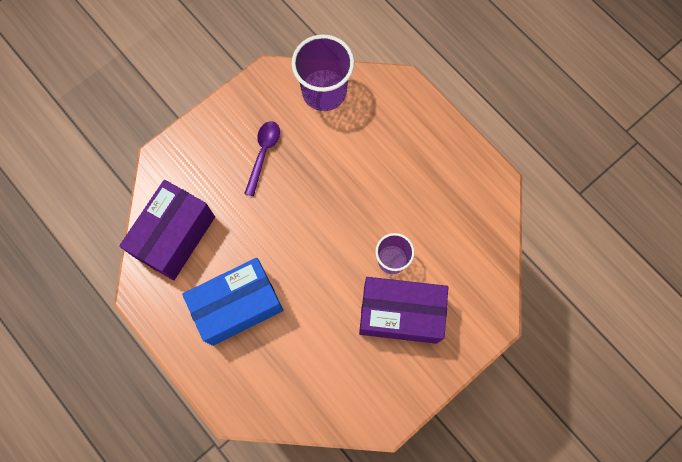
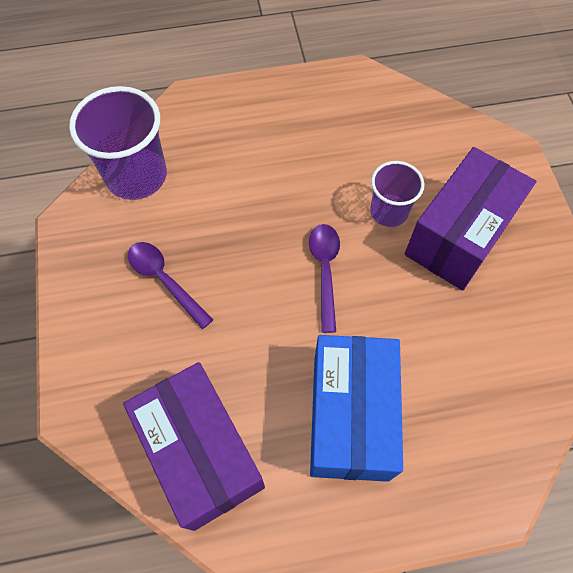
camera: 60 degrees left, 10 degrees down
(324, 242) = (325, 270): none -> purple spoon

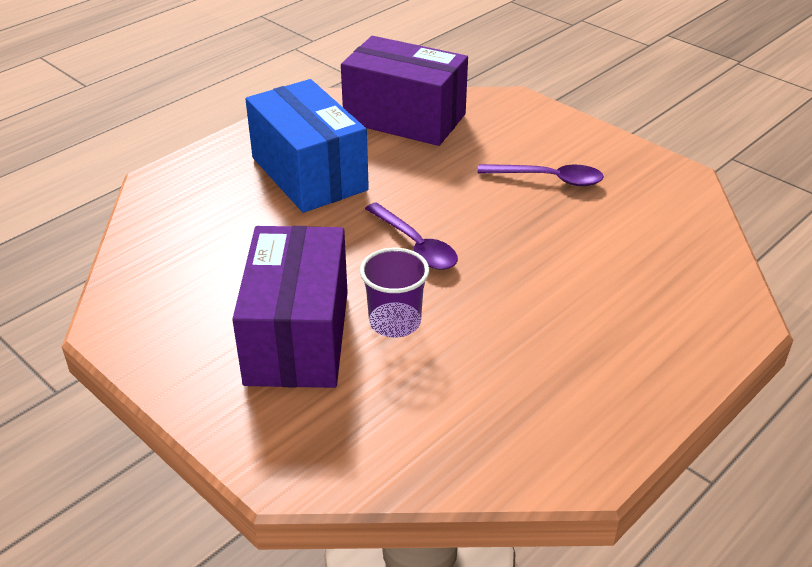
camera: 145 degrees right, 25 degrees down
(136, 176) = (681, 230): purple cup -> none

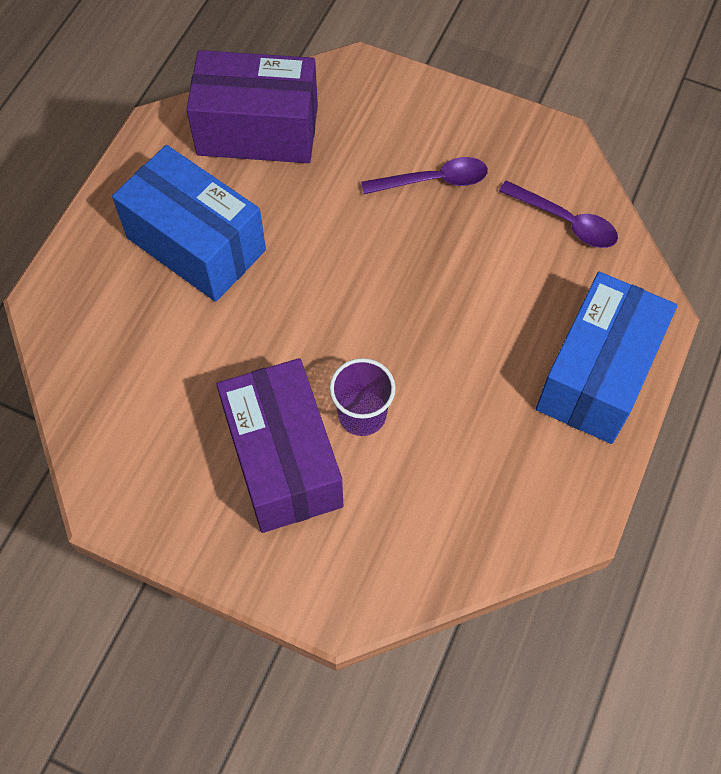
camera: 20 degrees left, 25 degrees up
(416, 246) = (342, 312): purple spoon -> purple spoon (566, 222)
(659, 353) = (597, 375): none -> blue box

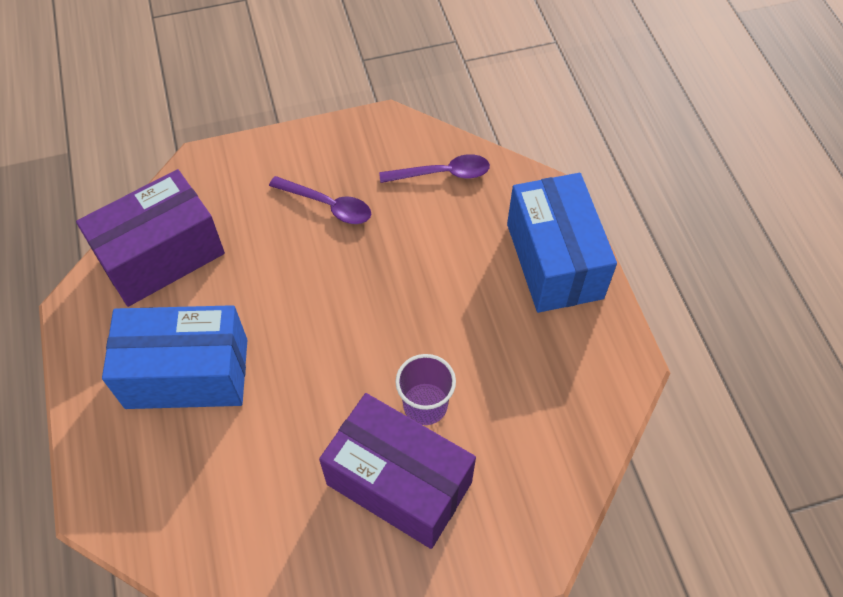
camera: 40 degrees left, 5 degrees down
(434, 181) = (328, 205): purple spoon -> purple spoon turned 75 degrees clockwise

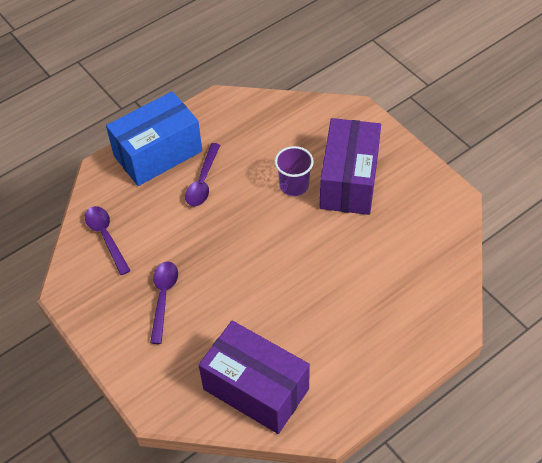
camera: 110 degrees left, 5 degrees down
(187, 373) = (340, 323): blue box -> none
(482, 297) = (203, 182): none -> purple spoon

